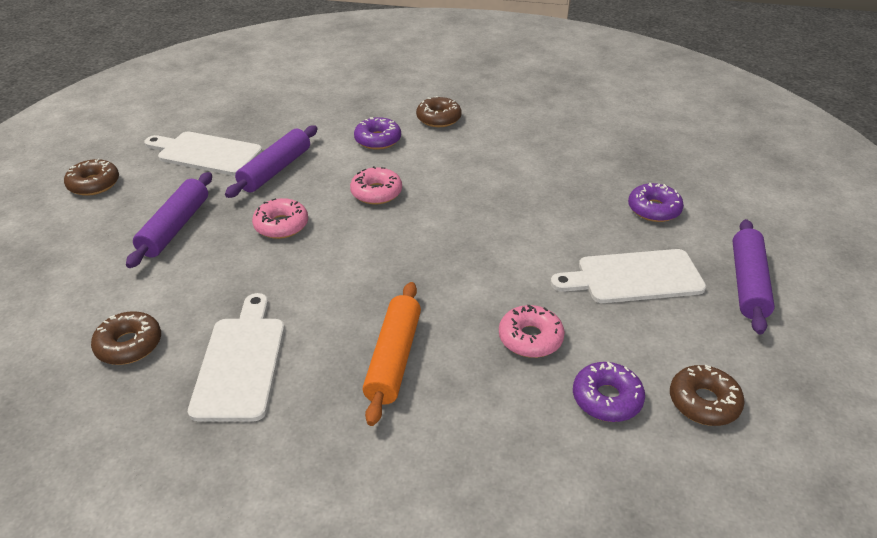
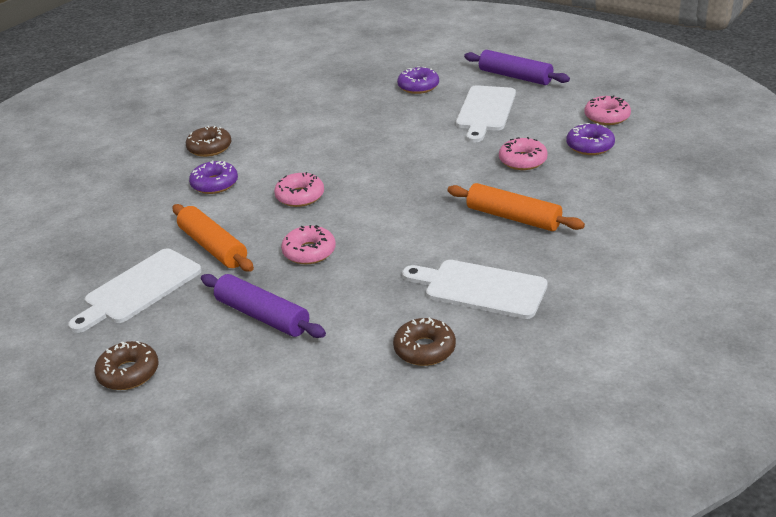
camera: 65 degrees left, 5 degrees down
(275, 170) = (213, 247): purple rolling pin -> orange rolling pin
(703, 402) = (607, 117): brown donut -> pink donut

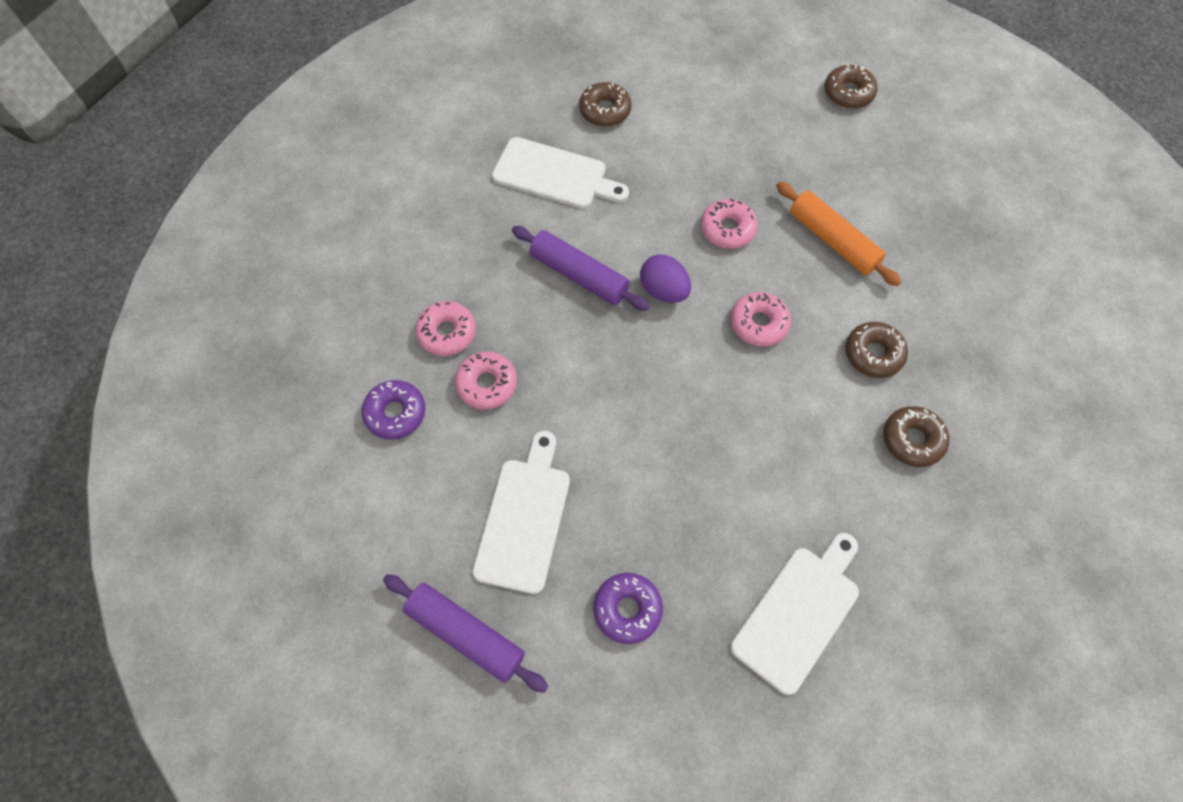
camera: 175 degrees right, 30 degrees up
(139, 289) = (885, 184): white cutting board -> white cutting board (799, 612)
(214, 184) = (873, 354): purple donut -> brown donut
(262, 316) = (753, 149): purple rolling pin -> purple rolling pin (579, 275)
(376, 212) = (663, 290): none -> purple egg
(513, 217) = (512, 275): orange rolling pin -> none
(607, 117) = (353, 488): pink donut -> pink donut (447, 333)

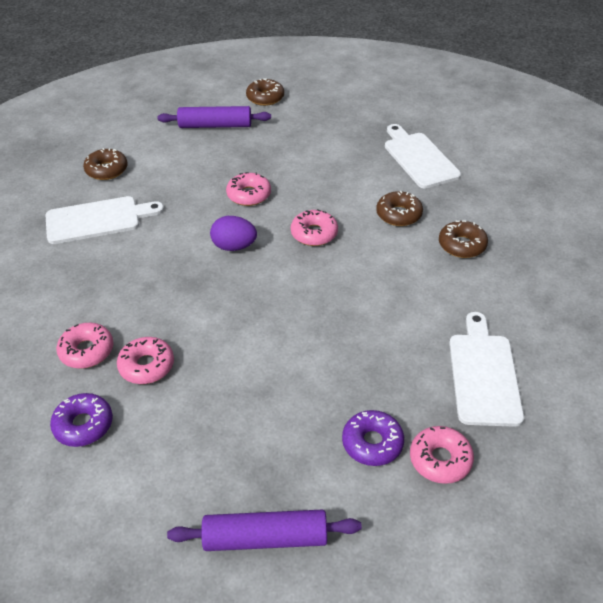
camera: 35 degrees left, 20 degrees down
(524, 518) = (247, 432): white cutting board -> white cutting board (419, 158)
(579, 275) = (165, 267): purple rolling pin -> purple rolling pin (215, 126)
(676, 673) = (440, 460): none -> pink donut
(832, 240) = (321, 171): orange rolling pin -> none

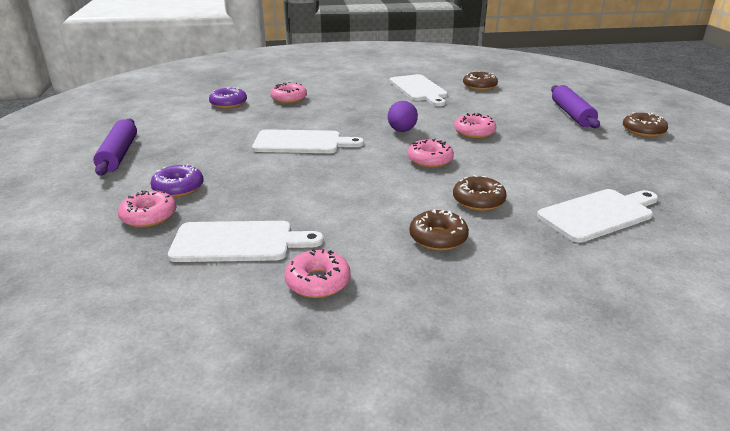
camera: 85 degrees right, 15 degrees down
(147, 366) = (273, 114): pink donut -> pink donut (318, 282)
(254, 333) = (302, 142): none -> white cutting board

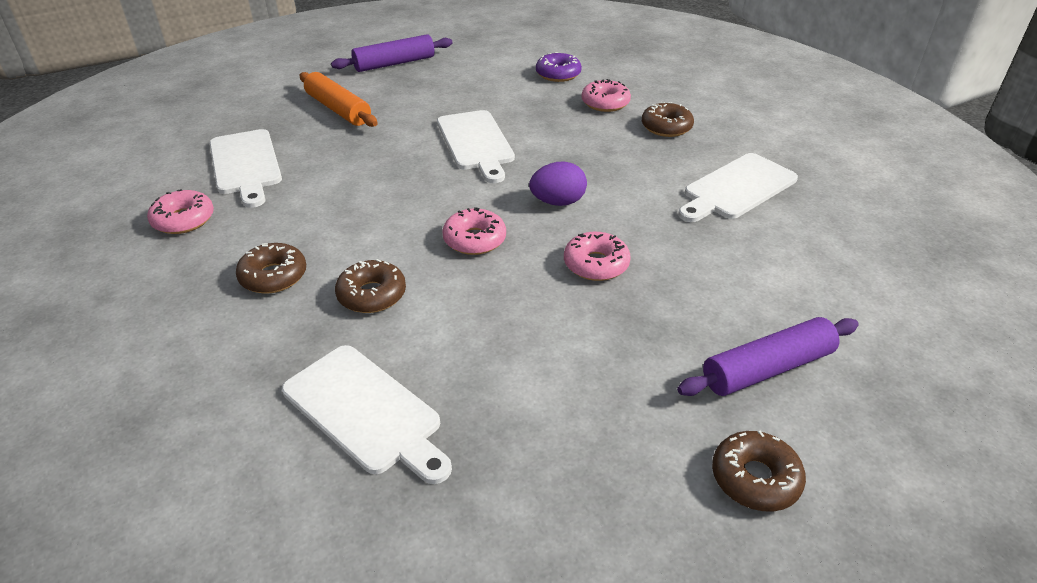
camera: 70 degrees right, 10 degrees up
(149, 216) = (282, 113): pink donut -> none
(178, 188) = (338, 109): purple donut -> orange rolling pin
(479, 86) = (815, 244): brown donut -> brown donut (666, 127)

